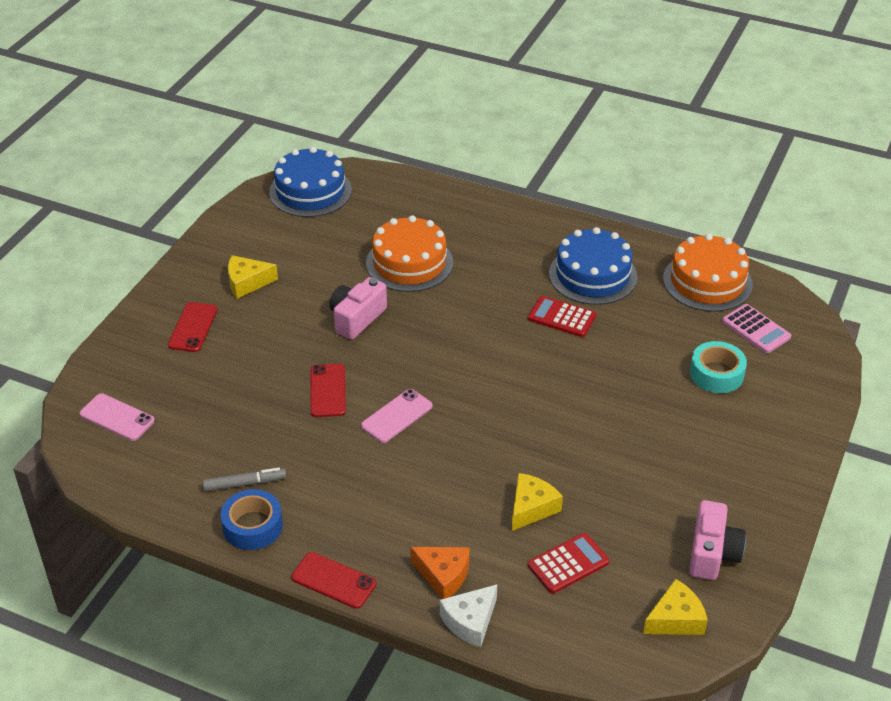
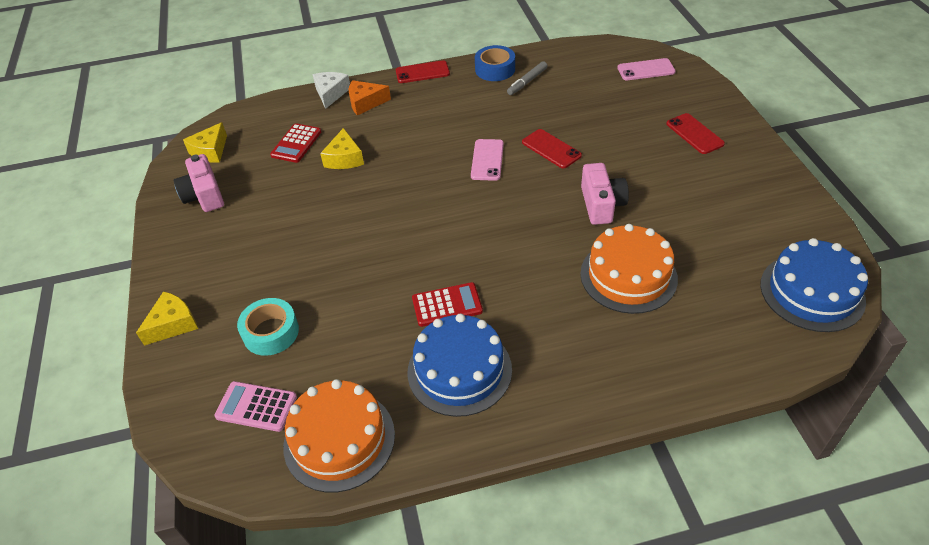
camera: 145 degrees right, 5 degrees up
(247, 282) = (715, 182): yellow cheese -> yellow cheese (173, 324)

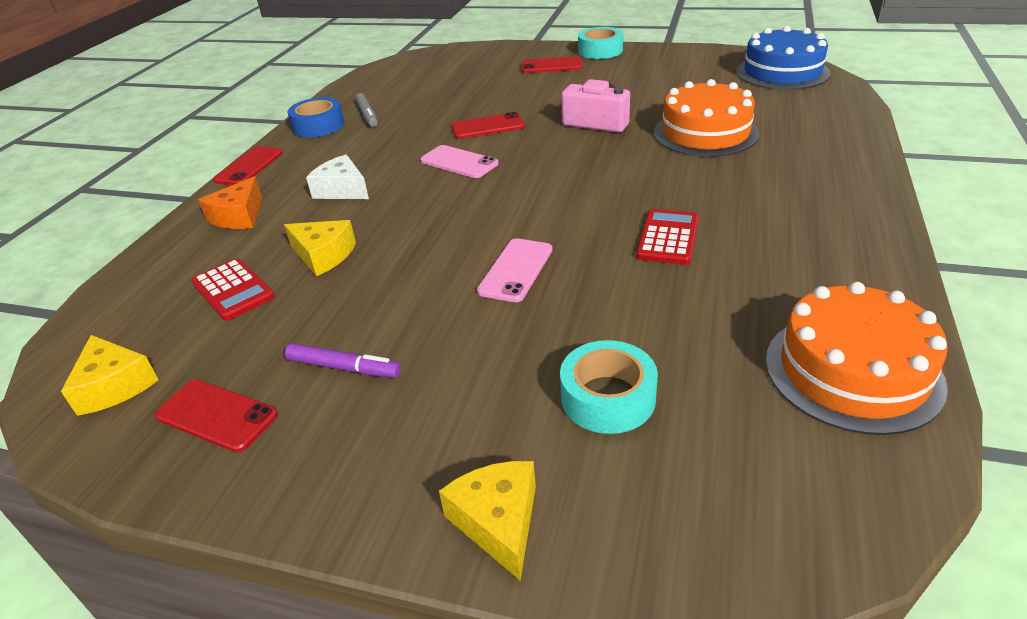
camera: 60 degrees left, 10 degrees down
(204, 195) = (216, 415): pink camera -> red phone
(253, 219) = (344, 367): none -> purple marker
(256, 407) = (755, 445): pink calculator -> none
(331, 93) = (174, 238): white cheese -> white cheese (342, 190)
(459, 370) = (777, 252): blue cake -> none
(646, 70) = (438, 63): pink phone -> pink phone (516, 270)
(756, 149) = (600, 51): none -> turquoise tape

